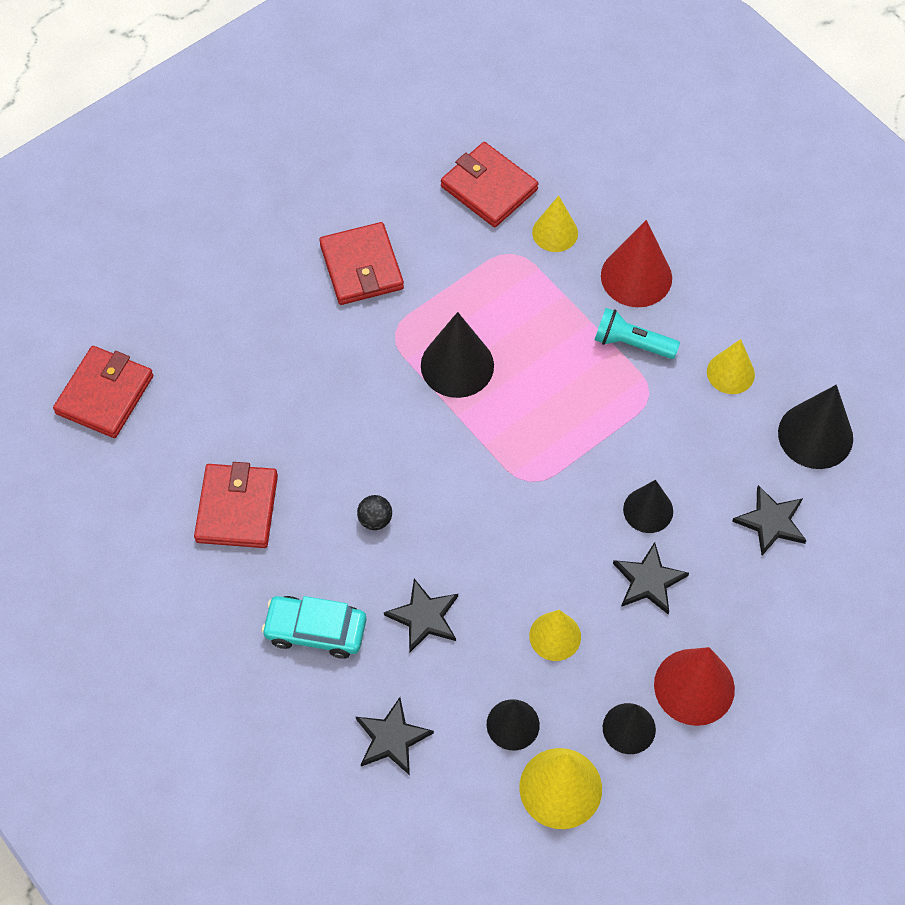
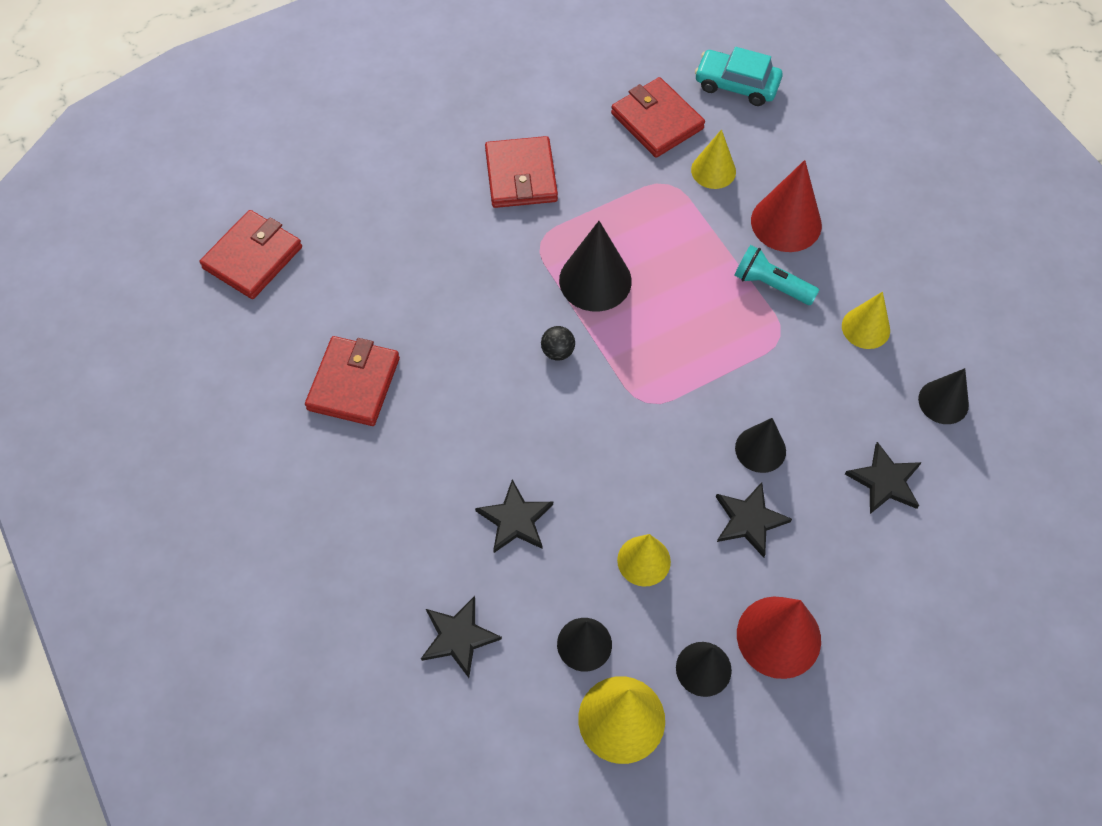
camera: 10 degrees right, 0 degrees up
(315, 630) = (405, 515): turquoise car -> turquoise car (736, 85)
(375, 520) = (486, 416): black ball -> black ball (557, 351)
(815, 435) = (943, 402): black cone -> black cone, size x0.65

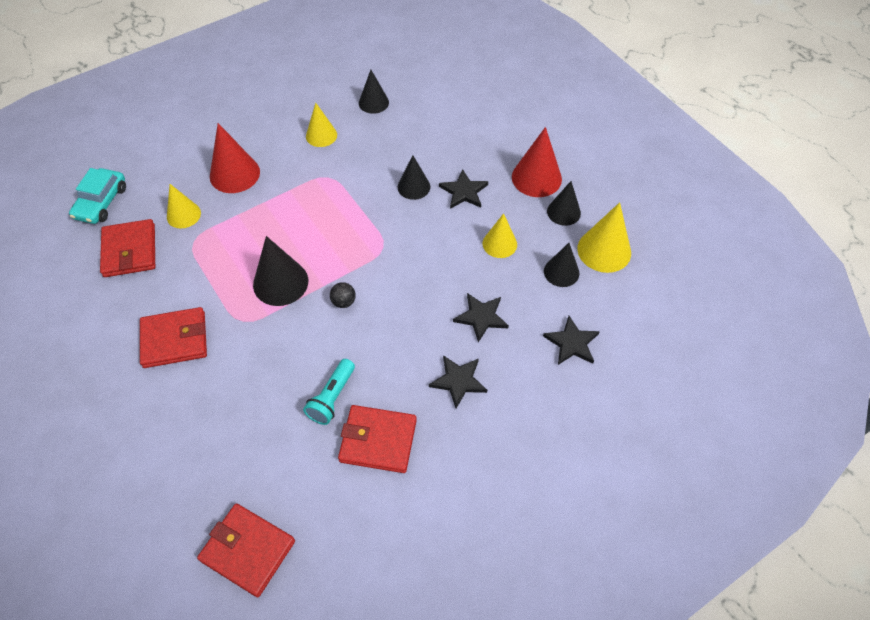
camera: 95 degrees left, 5 degrees down
(657, 121) = (130, 251): red wallet -> red wallet turned 60 degrees counterclockwise
(771, 285) = (287, 182): turquoise flashlight -> turquoise flashlight (332, 397)
(885, 481) = (429, 129): black star -> black star (458, 381)

